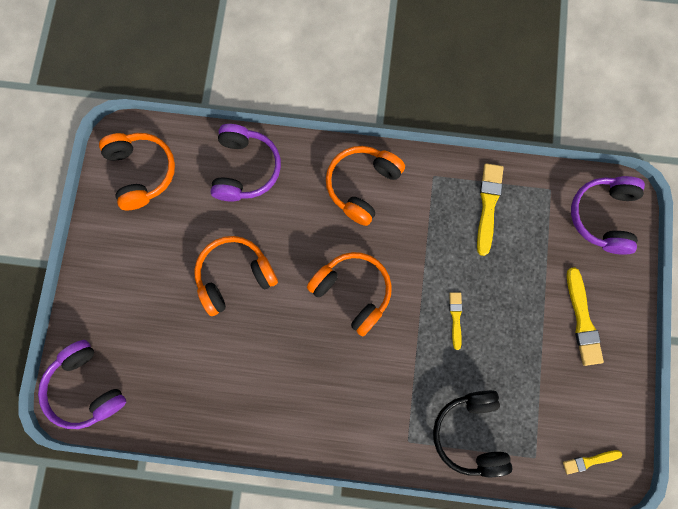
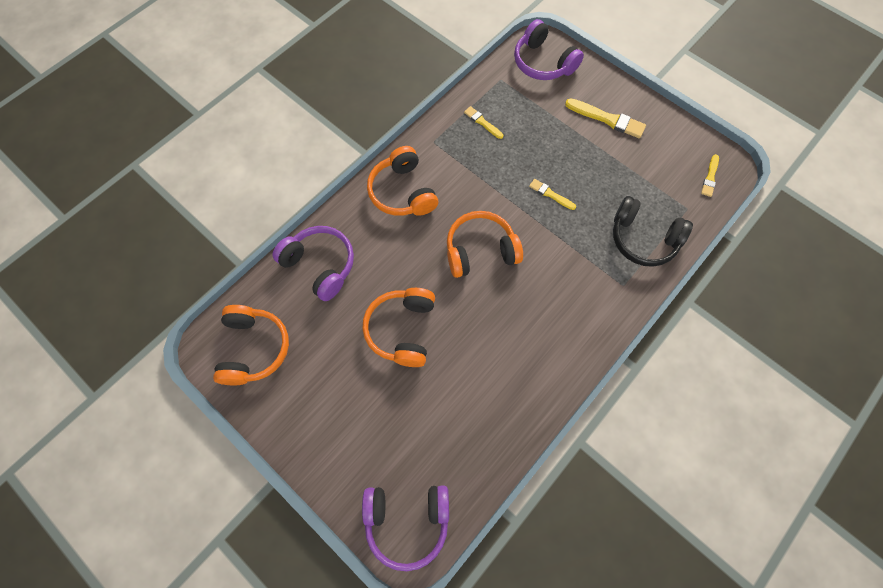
camera: 55 degrees left, 10 degrees down
(142, 172) = (254, 348): orange headphones -> orange headphones turned 75 degrees clockwise
(488, 205) = (482, 122): yellow brush -> yellow brush, size x0.59

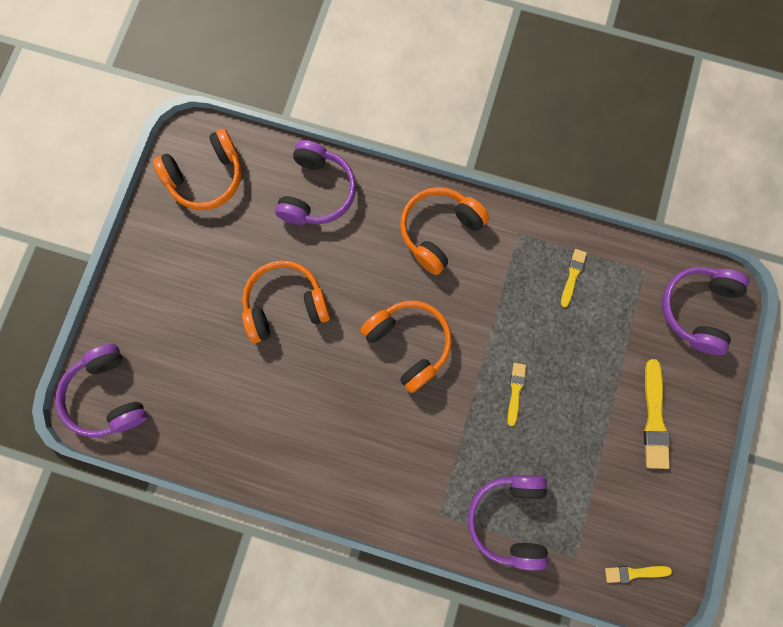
camera: 65 degrees right, 10 degrees up
(643, 239) = (509, 518): black headphones -> purple headphones

